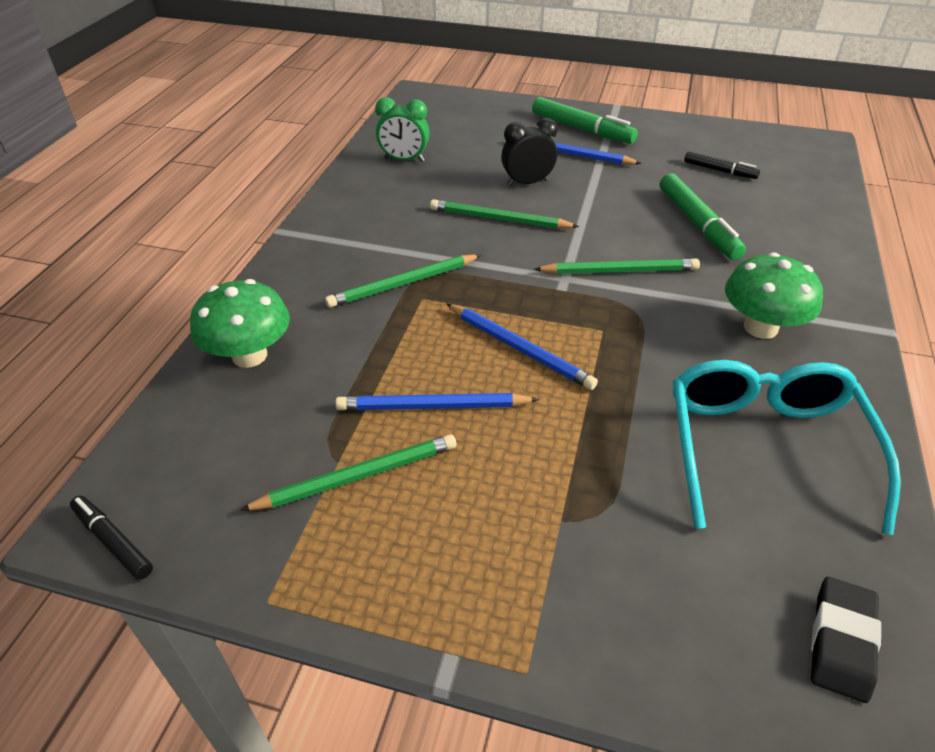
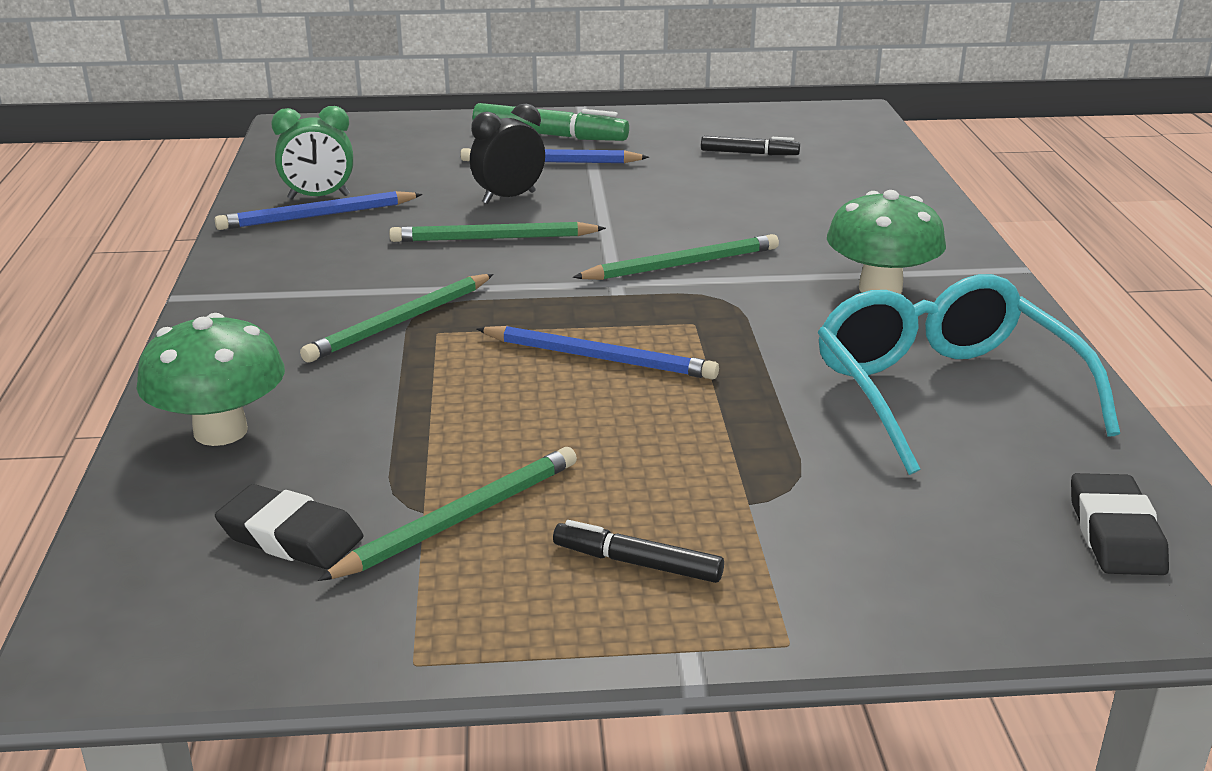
camera: 20 degrees left, 15 degrees down
(113, 541) = (141, 658): black marker -> black marker (637, 563)
(247, 461) = (291, 536): none -> black eraser
(433, 407) = (519, 433): blue pencil -> blue pencil (317, 216)
(697, 224) = (752, 207): green marker -> none

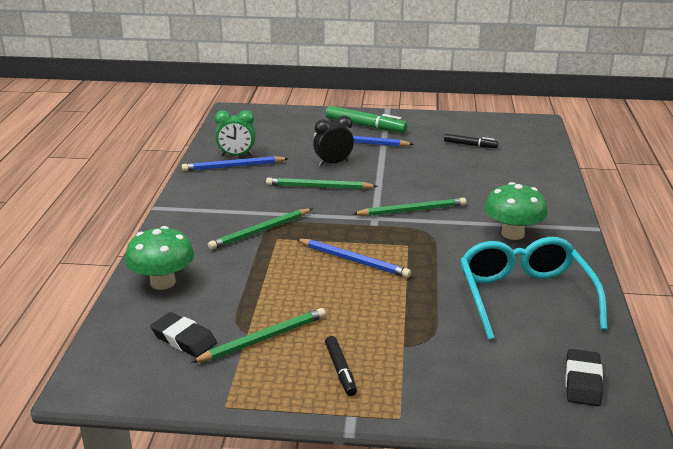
camera: 10 degrees right, 0 degrees up
(637, 563) = (340, 370): black marker -> black marker turned 135 degrees counterclockwise

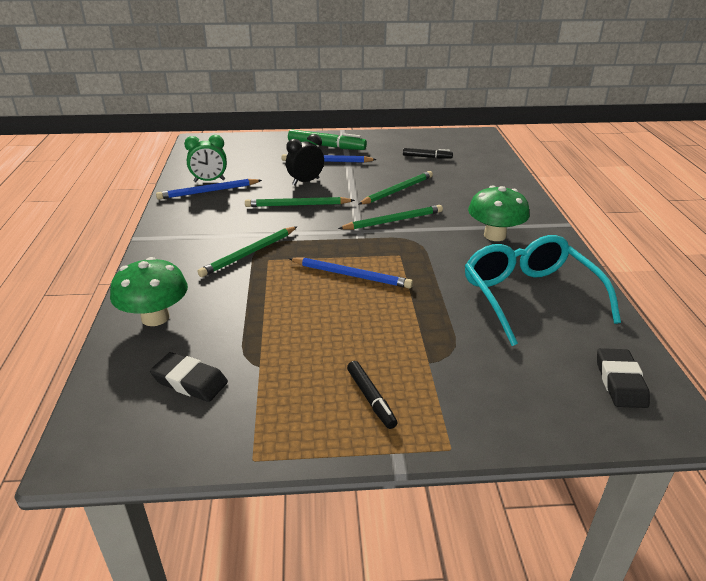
camera: 10 degrees left, 5 degrees up
(263, 338) = (278, 371): green pencil -> green pencil (397, 190)

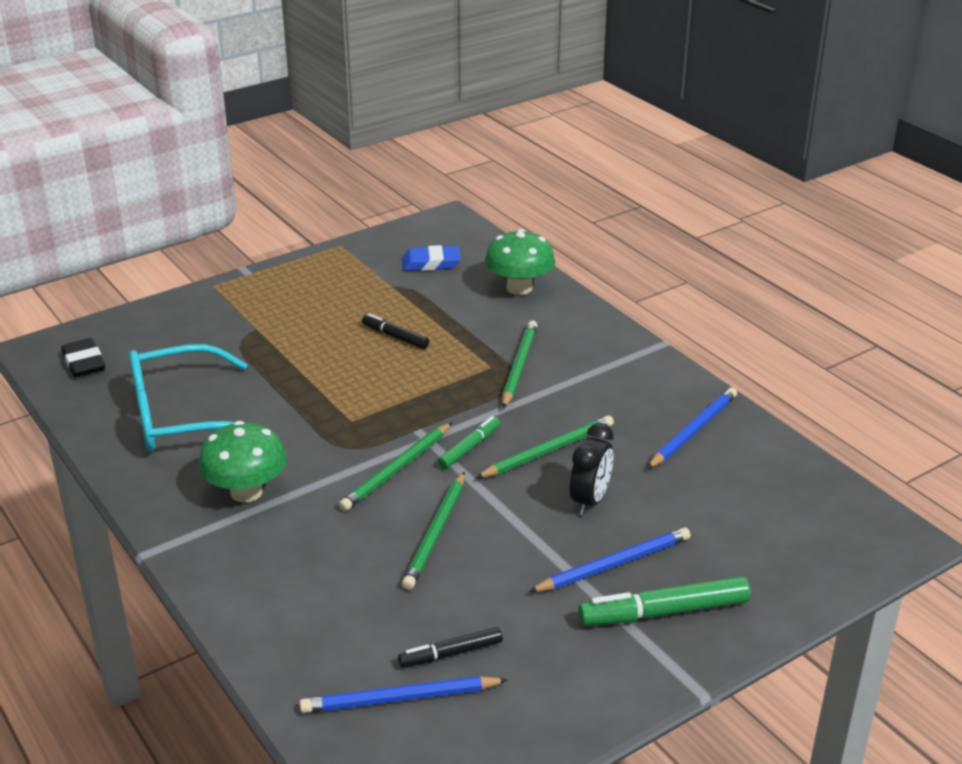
camera: 150 degrees right, 0 degrees up
(190, 381) = (431, 263): black eraser -> blue eraser
(209, 181) = (723, 450): green clock -> none
(339, 219) = (469, 448): none -> green marker
(351, 275) = (385, 379): blue pencil -> blue pencil (400, 699)
(371, 398) = (287, 293): black marker -> black marker (395, 337)
(529, 296) = (180, 417): turquoise glasses -> turquoise glasses turned 120 degrees clockwise

